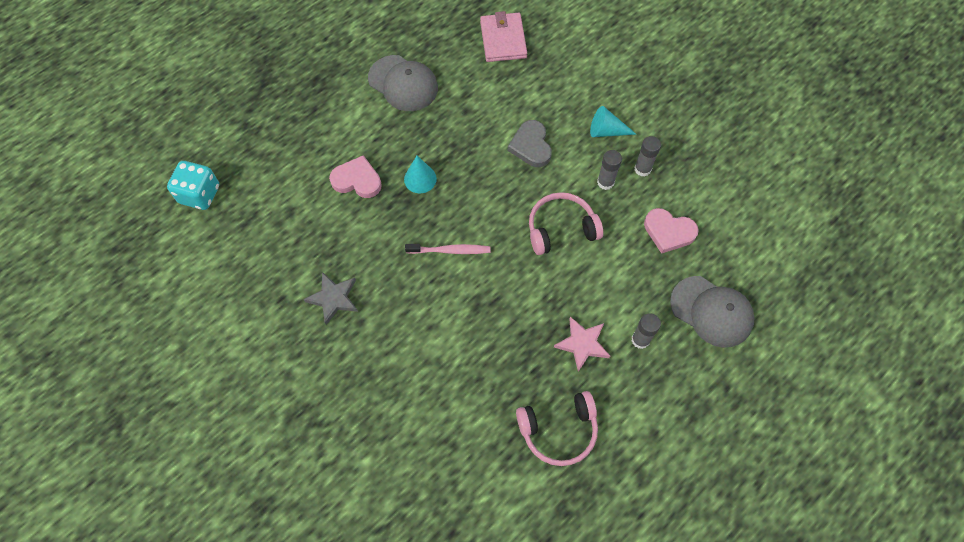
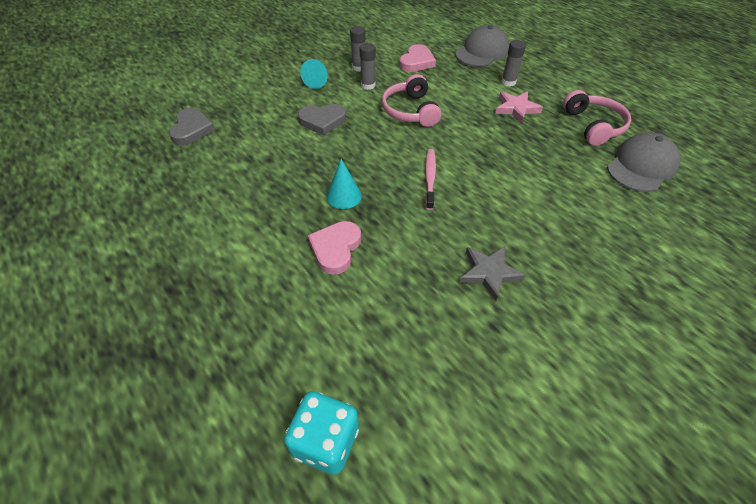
camera: 85 degrees left, 15 degrees down
(403, 83) = (214, 205): grey cap -> grey cap (641, 166)
(503, 40) = (192, 129): pink wallet -> grey heart

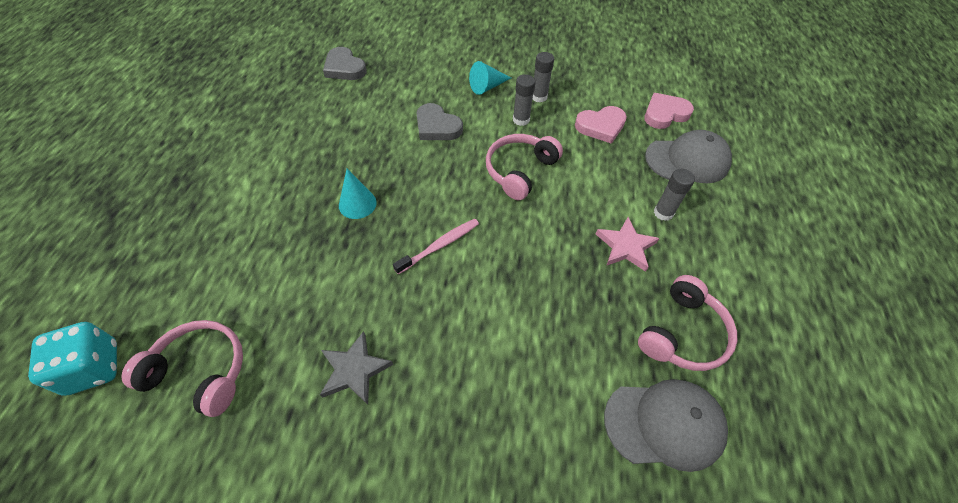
camera: 45 degrees right, 5 degrees up
(192, 129) = (344, 68): grey heart -> grey heart turned 90 degrees clockwise
(335, 249) = (291, 241): pink heart -> pink heart (665, 114)
(404, 363) = (200, 371): none -> pink headphones

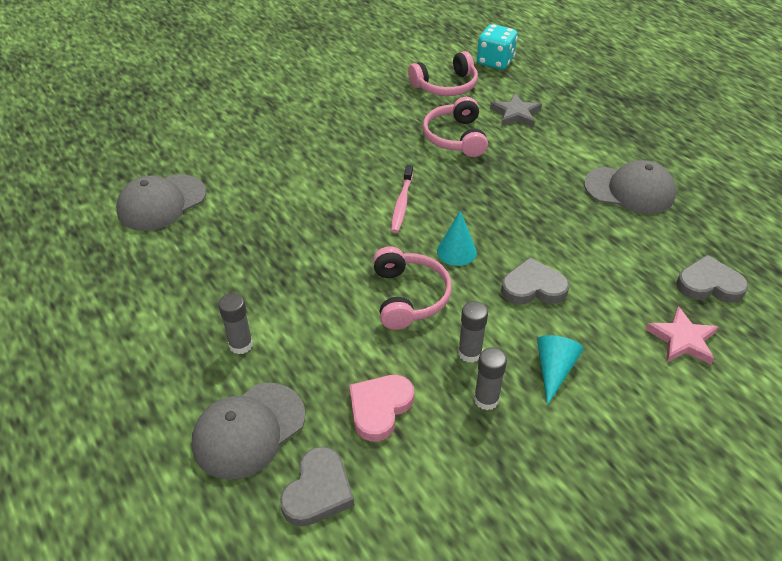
camera: 140 degrees right, 10 degrees down
(275, 138) = (629, 190): none -> grey cap
(354, 370) = (370, 126): grey star -> grey star (515, 114)
(357, 204) = (495, 191): turquoise cone -> turquoise cone (456, 251)
(626, 246) = (256, 291): pink star -> pink star (682, 340)
(665, 114) = (318, 491): pink heart -> grey heart
(683, 334) = (171, 257): pink headphones -> pink headphones (455, 137)

